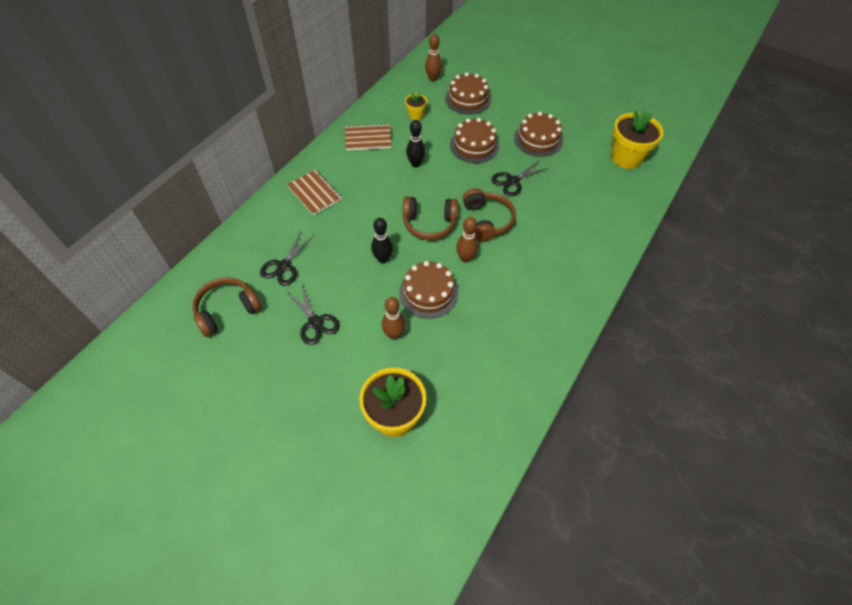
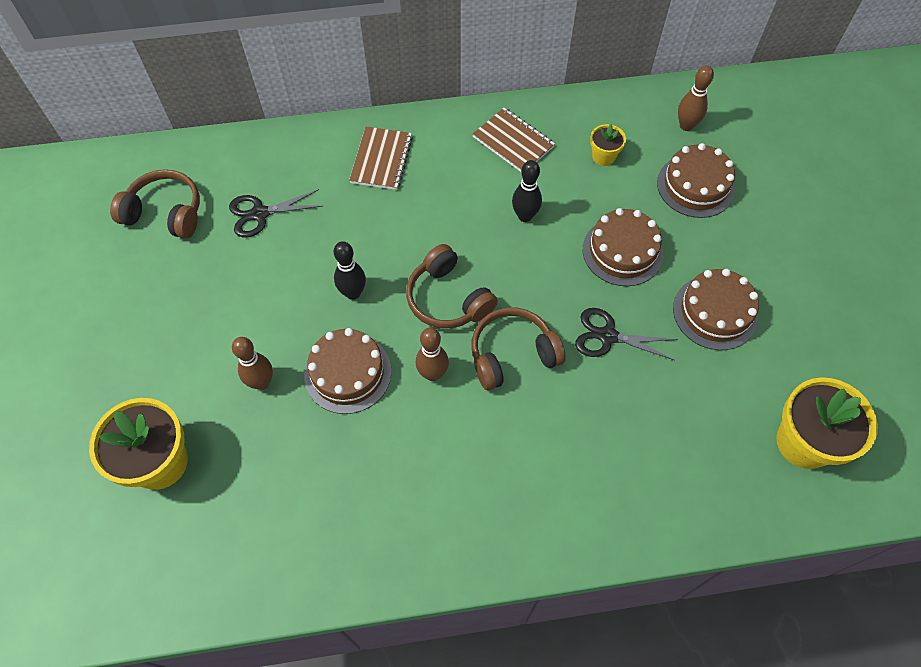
camera: 50 degrees right, 5 degrees up
(315, 322) = (215, 298): black scissors -> none
(487, 221) = (512, 354): brown headphones -> brown headphones turned 150 degrees counterclockwise

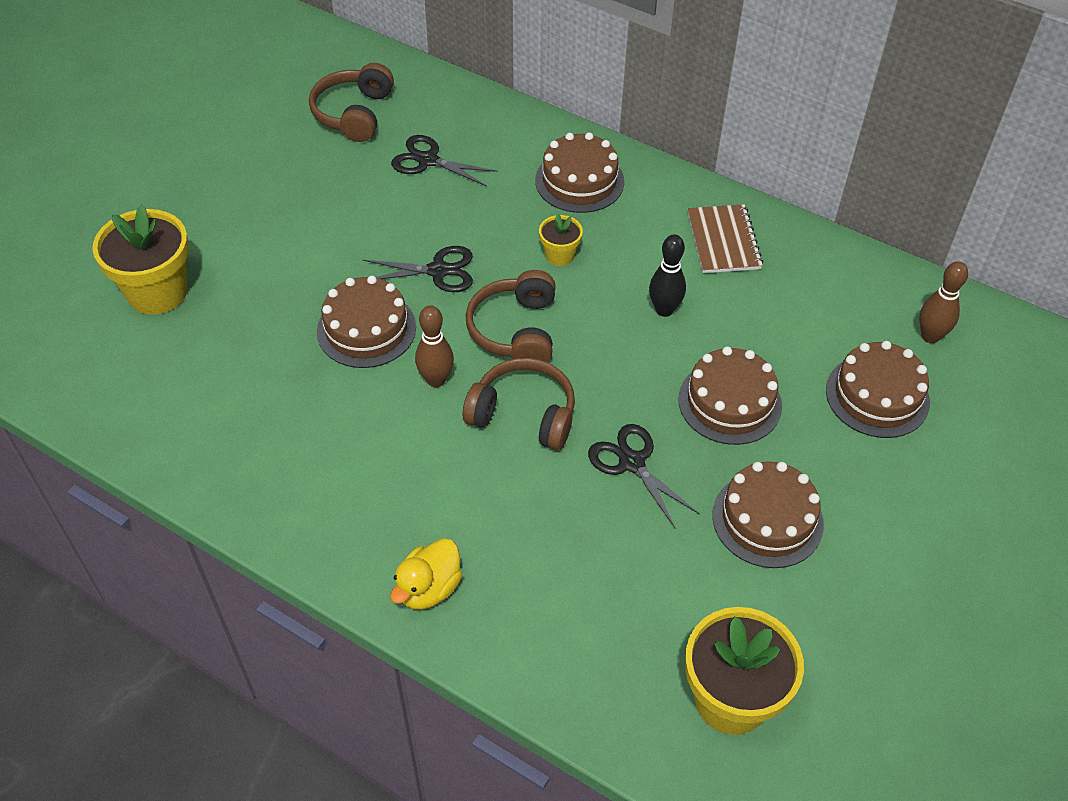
camera: 40 degrees right, 10 degrees down
(165, 213) = (354, 113): brown headphones -> brown headphones turned 135 degrees counterclockwise
(261, 382) = (292, 288): brown bowling pin -> none
(353, 293) = (438, 271): black bowling pin -> black scissors
(381, 160) = (579, 181): brown notebook -> brown cake
(575, 522) = (428, 588): none -> yellow duck
(603, 156) = (804, 309): yellow flower pot -> yellow flower pot (559, 255)

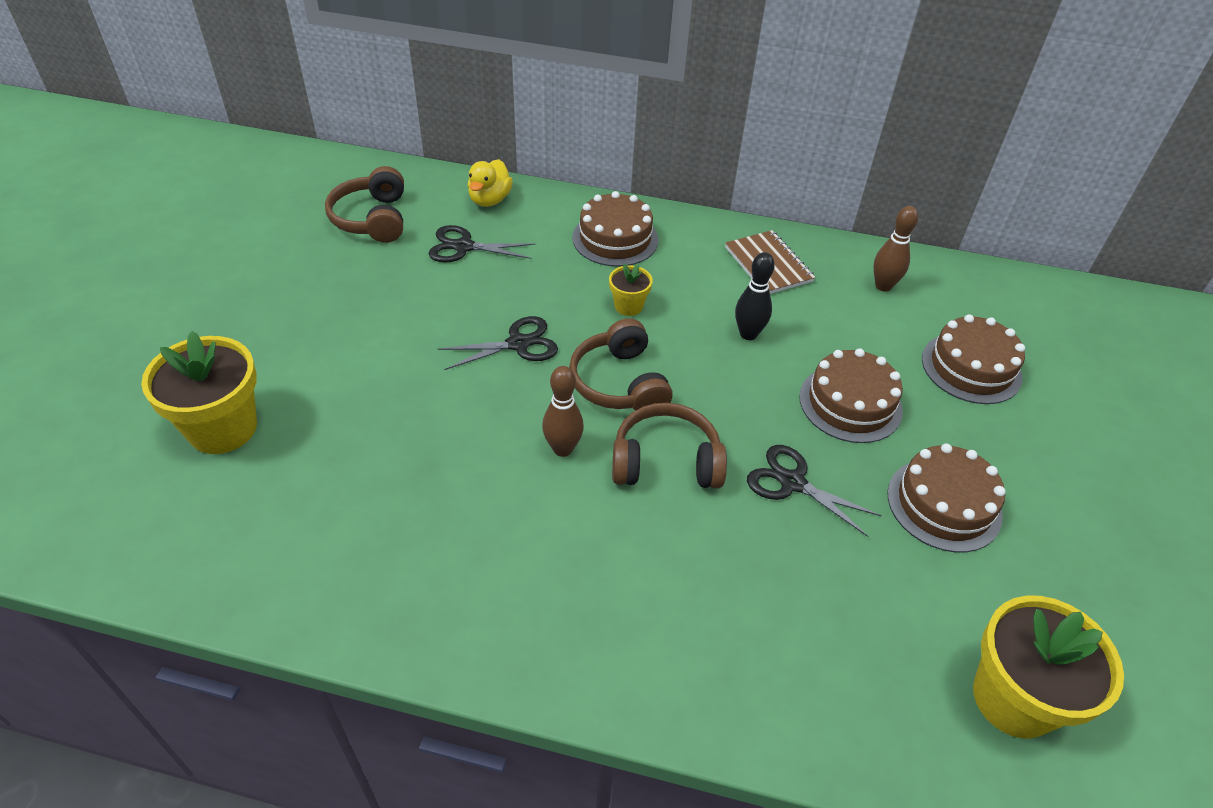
camera: 20 degrees left, 5 degrees down
(366, 329) = (469, 415): brown cake -> none
(428, 588) = (654, 673): yellow duck -> yellow duck (490, 200)
(930, 336) = (983, 307): brown bowling pin -> brown bowling pin (883, 286)

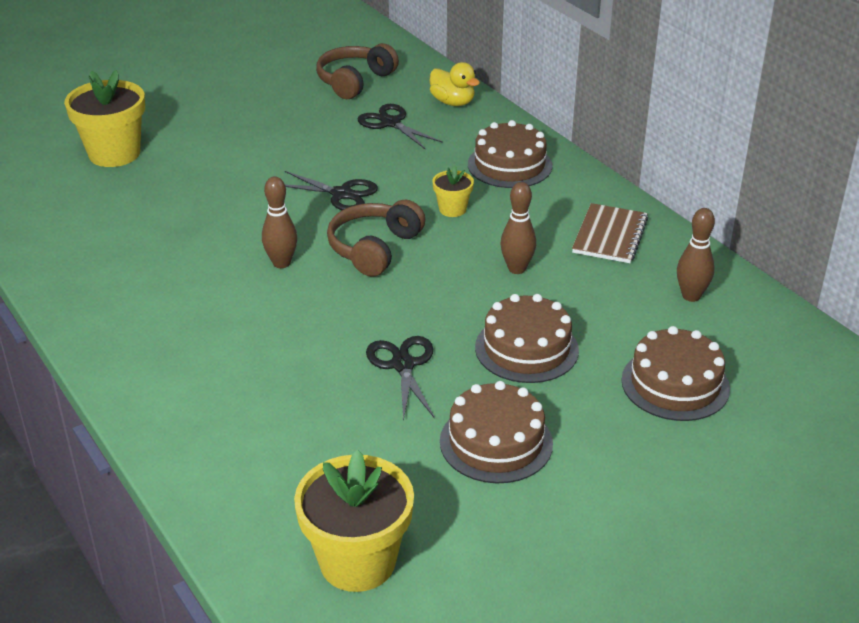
camera: 45 degrees right, 10 degrees down
(490, 200) = (453, 102): yellow duck -> yellow duck turned 105 degrees counterclockwise
(666, 462) = (335, 305): brown headphones -> none
(748, 334) = (517, 269): black bowling pin -> brown bowling pin

